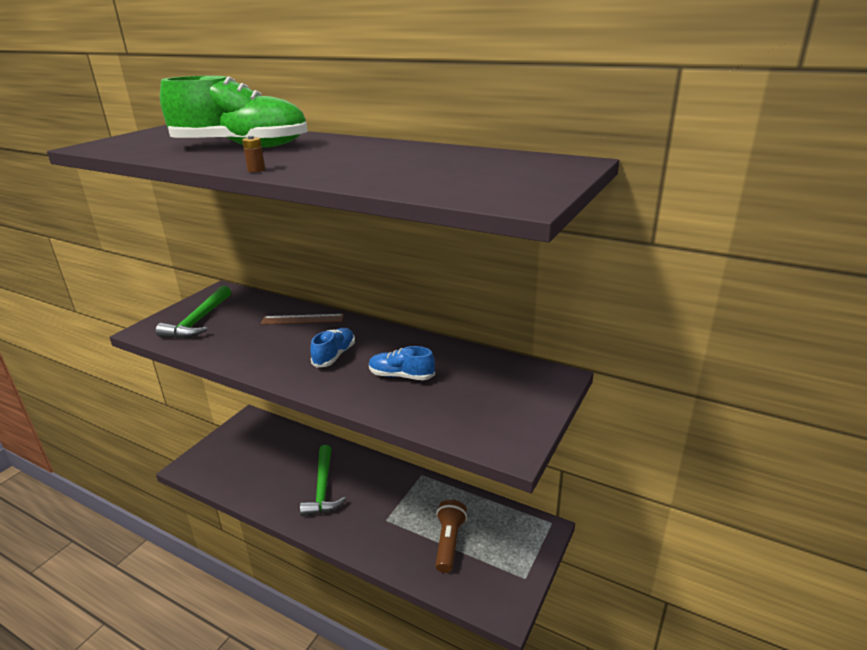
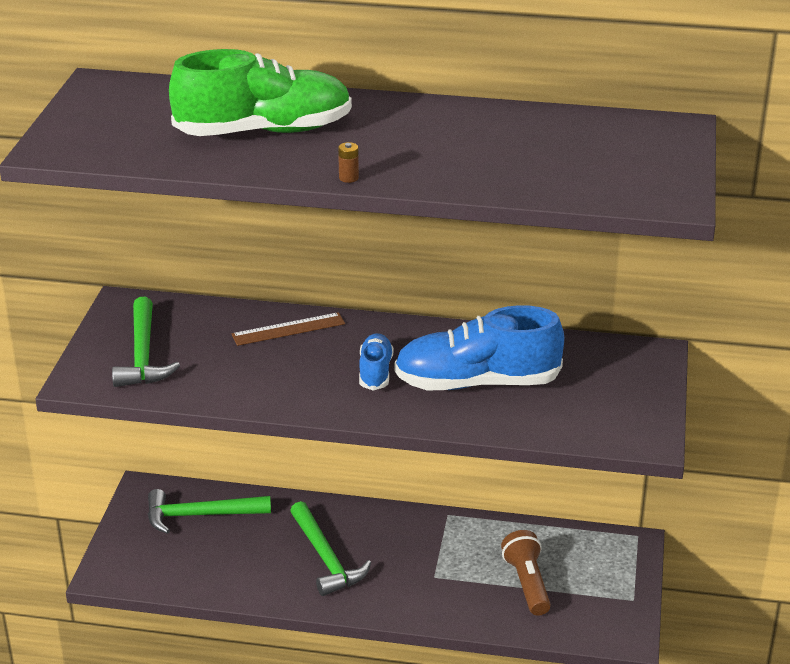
camera: 20 degrees left, 5 degrees up
(268, 441) = (200, 515): none -> green hammer
(401, 376) = (477, 383): blue shoe -> blue shoe, size x1.96

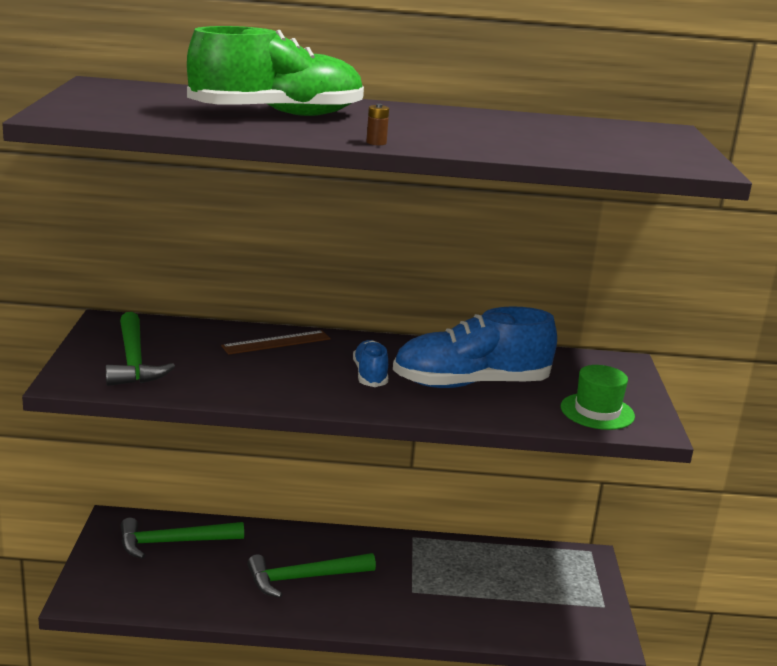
camera: 10 degrees left, 10 degrees down
(326, 558) = (303, 578): green hammer -> green hammer turned 105 degrees clockwise
(527, 584) = (502, 595): brown flashlight -> none
(599, 419) = (597, 411): none -> green hat

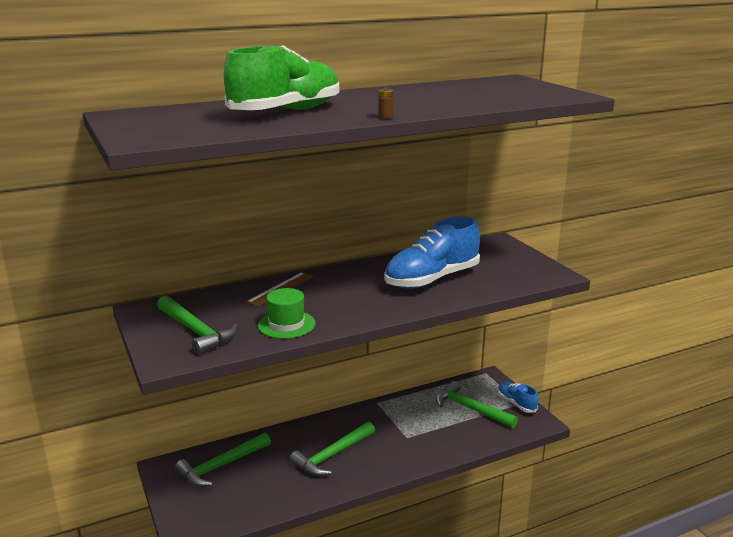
camera: 25 degrees left, 0 degrees up
(370, 375) = (366, 292): blue shoe -> blue shoe (516, 403)
(527, 587) = (470, 408): none -> green hammer
(597, 411) = (519, 274): green hat -> green hat (286, 324)

